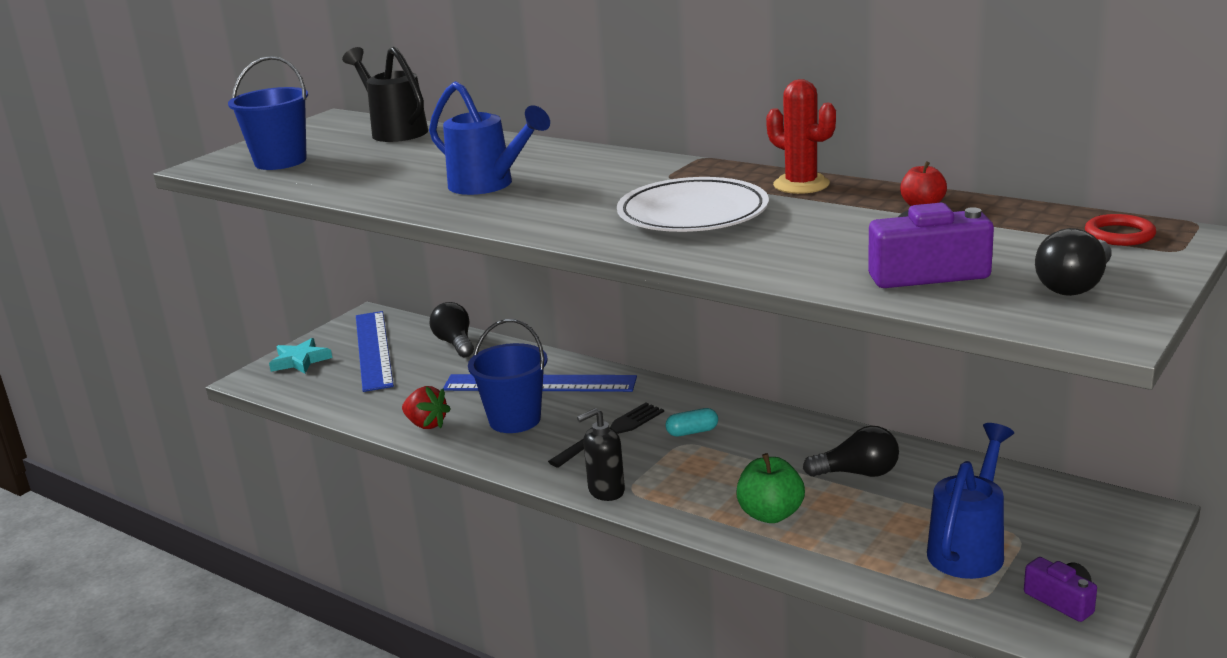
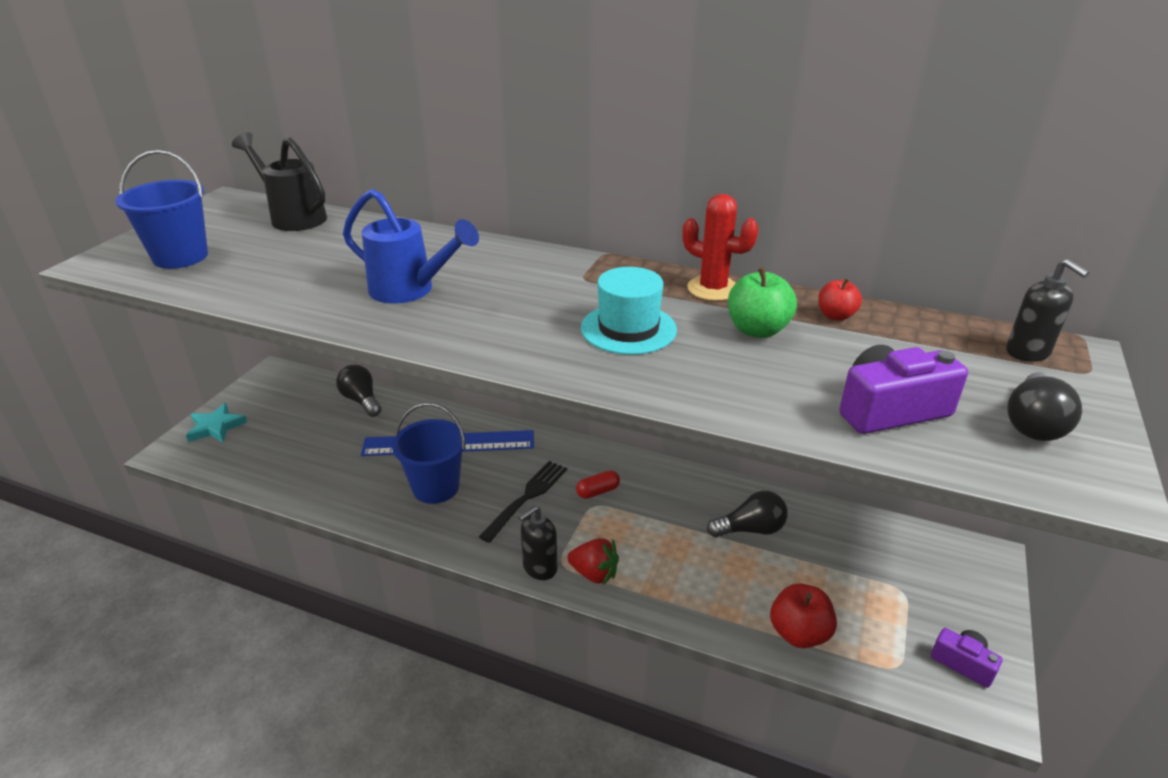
camera: 15 degrees left, 10 degrees up
(373, 350) = (285, 411): blue ruler -> none
(426, 424) = (353, 498): red strawberry -> red strawberry (594, 574)
(692, 432) = (598, 491): turquoise capsule -> red capsule
(693, 214) = (628, 329): white plate -> turquoise hat
(770, 514) = (692, 584): green apple -> green apple (757, 330)
(876, 562) = (799, 633): none -> red apple
(969, 547) = (868, 607): blue watering can -> none
(1119, 235) = (1028, 352): red ring -> black soap dispenser

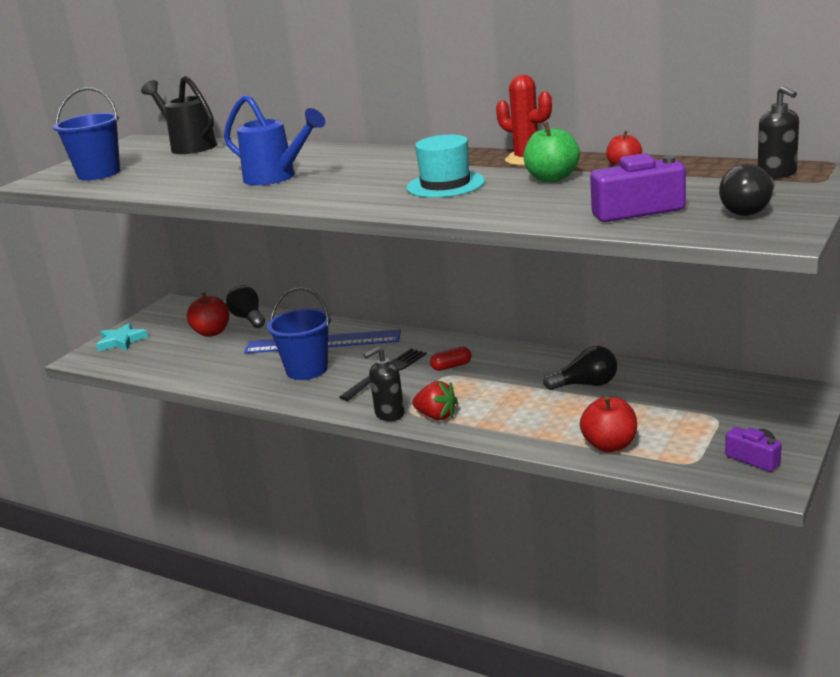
camera: 10 degrees right, 10 degrees down
(321, 420) = (212, 332): none -> red apple

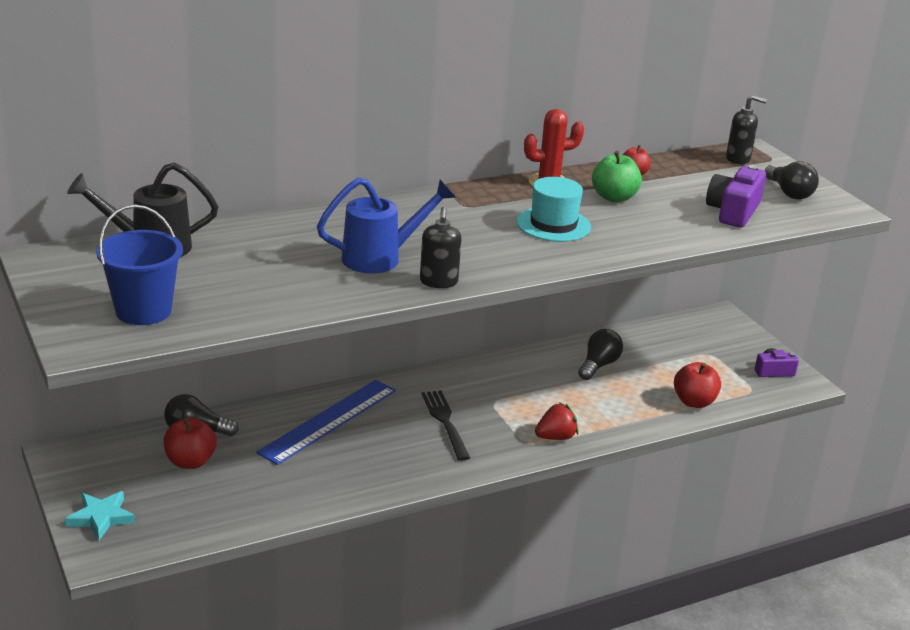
camera: 60 degrees left, 5 degrees up
(307, 370) = (373, 451): blue bucket -> none
(389, 414) = (521, 453): black soap dispenser -> black soap dispenser (438, 282)
(451, 366) = (482, 393): red capsule -> none

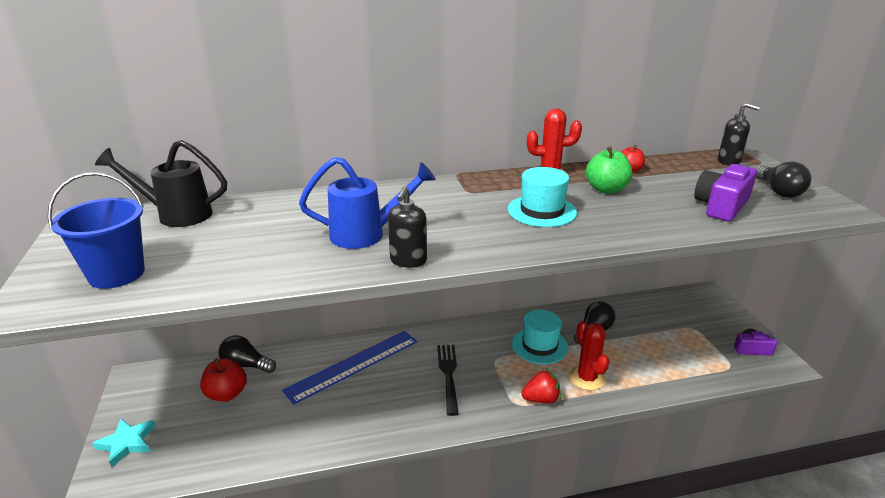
camera: 15 degrees right, 0 degrees up
(540, 384) = (539, 345): none -> turquoise hat
(601, 413) = (587, 378): none -> red cactus
(694, 402) = (674, 374): red apple -> none

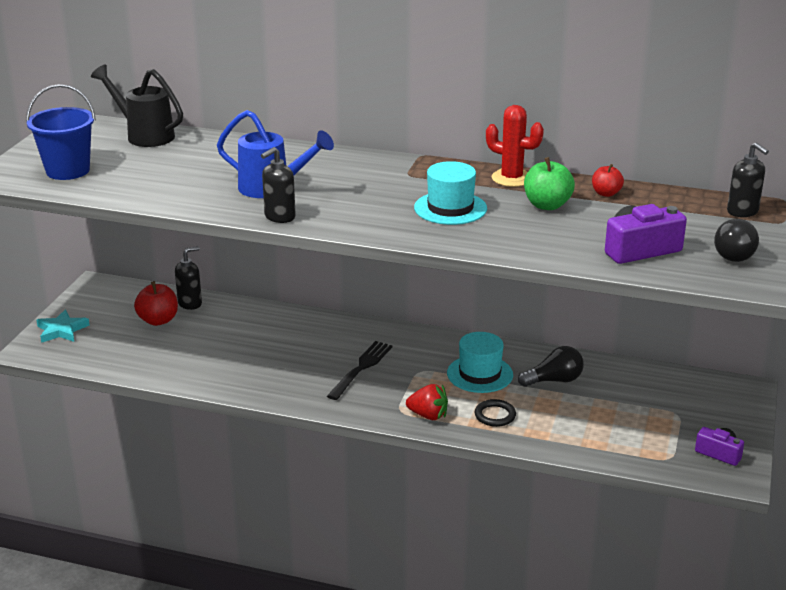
camera: 30 degrees right, 0 degrees up
(246, 365) = (190, 303): black light bulb -> black soap dispenser
(353, 365) = (282, 332): blue ruler -> none
(587, 378) = (495, 415): red cactus -> black ring

